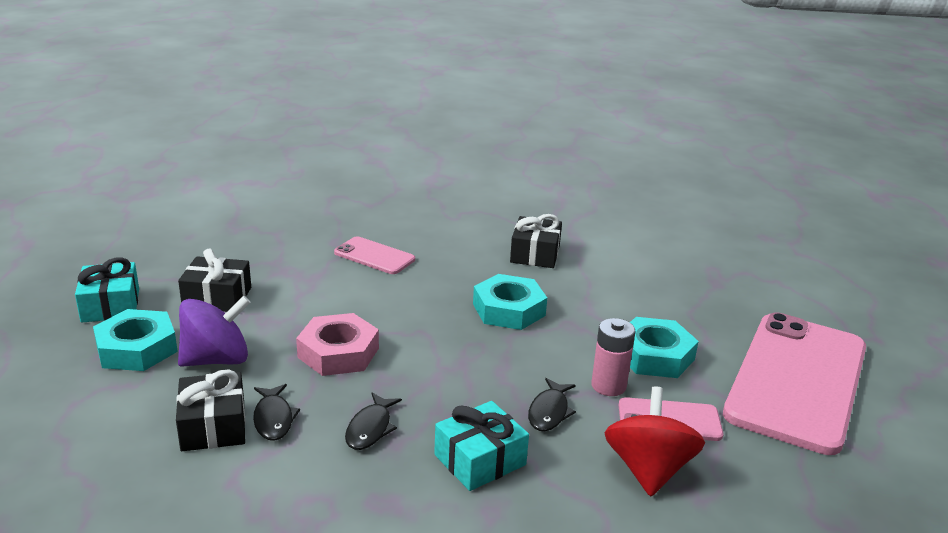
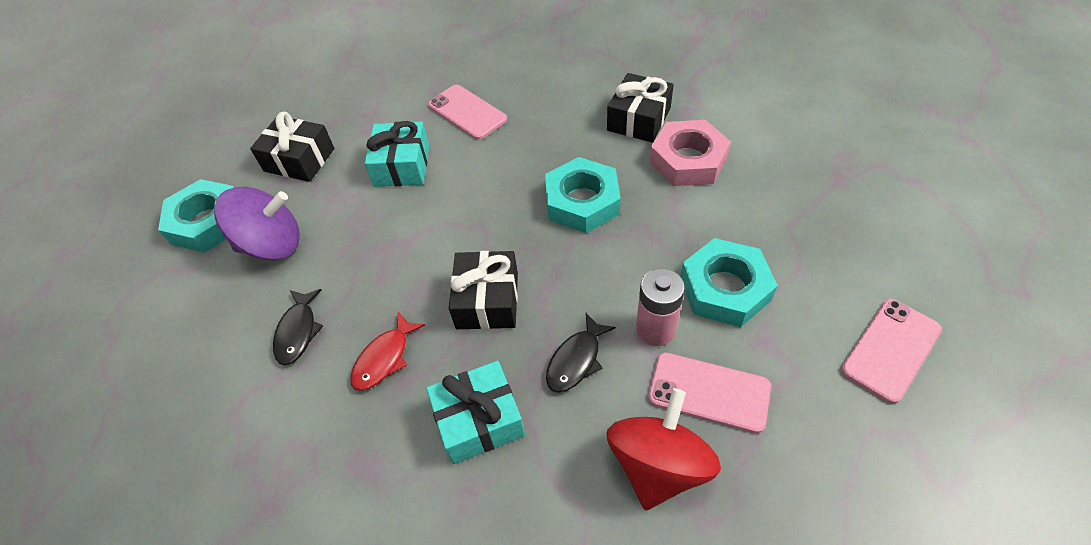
camera: 20 degrees right, 25 degrees up
(110, 305) = (203, 163): turquoise gift -> turquoise gift (402, 165)
(213, 426) = (241, 334): black gift -> black gift (487, 300)
(338, 353) = (388, 247): pink nut -> pink nut (688, 160)
(370, 428) = (384, 358): black fish -> red fish
(797, 380) = (891, 350): pink phone -> pink phone, size x0.45

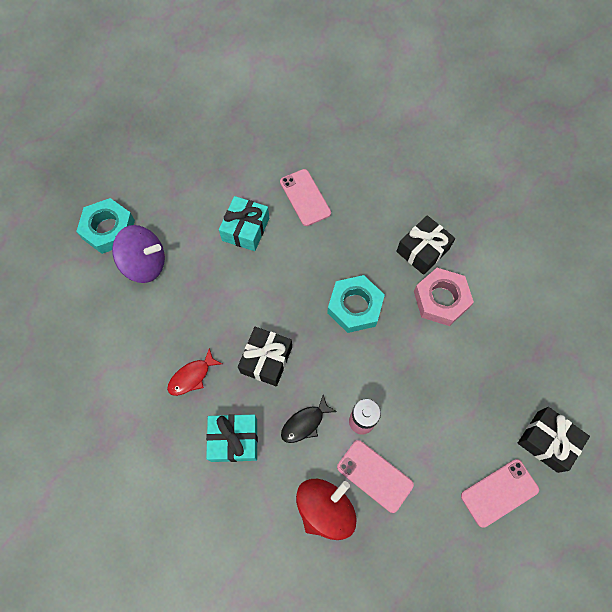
camera: 15 degrees right, 15 degrees up
(298, 332) = (146, 337): black fish -> none
(299, 160) = (179, 198): black gift -> black gift (547, 441)
(725, 288) = (418, 409): turquoise nut -> none

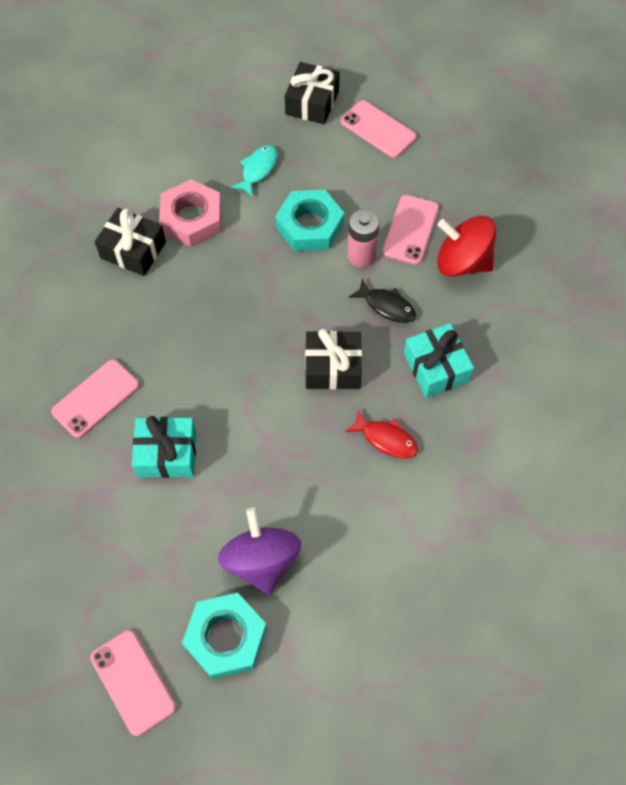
camera: 110 degrees left, 5 degrees down
(110, 175) = (133, 682): none -> pink phone
(355, 306) = (231, 298): turquoise nut -> turquoise nut (309, 226)
(478, 366) = (258, 169): none -> turquoise fish

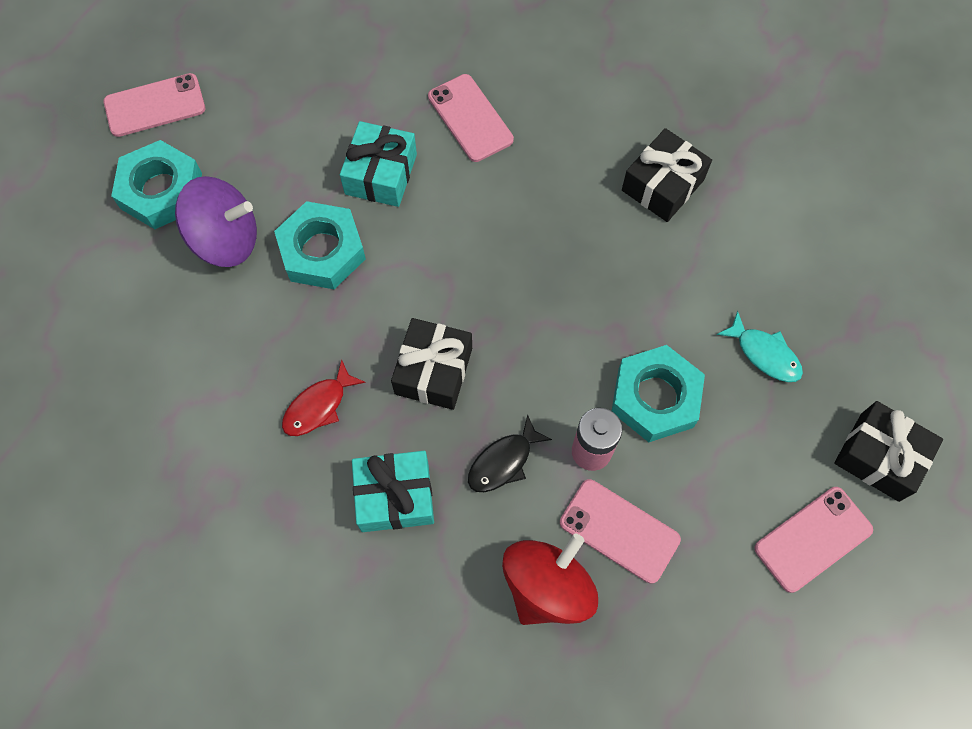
camera: 105 degrees right, 5 degrees up
(192, 218) = (698, 257): pink nut -> none
(252, 478) = (322, 251): none -> turquoise nut

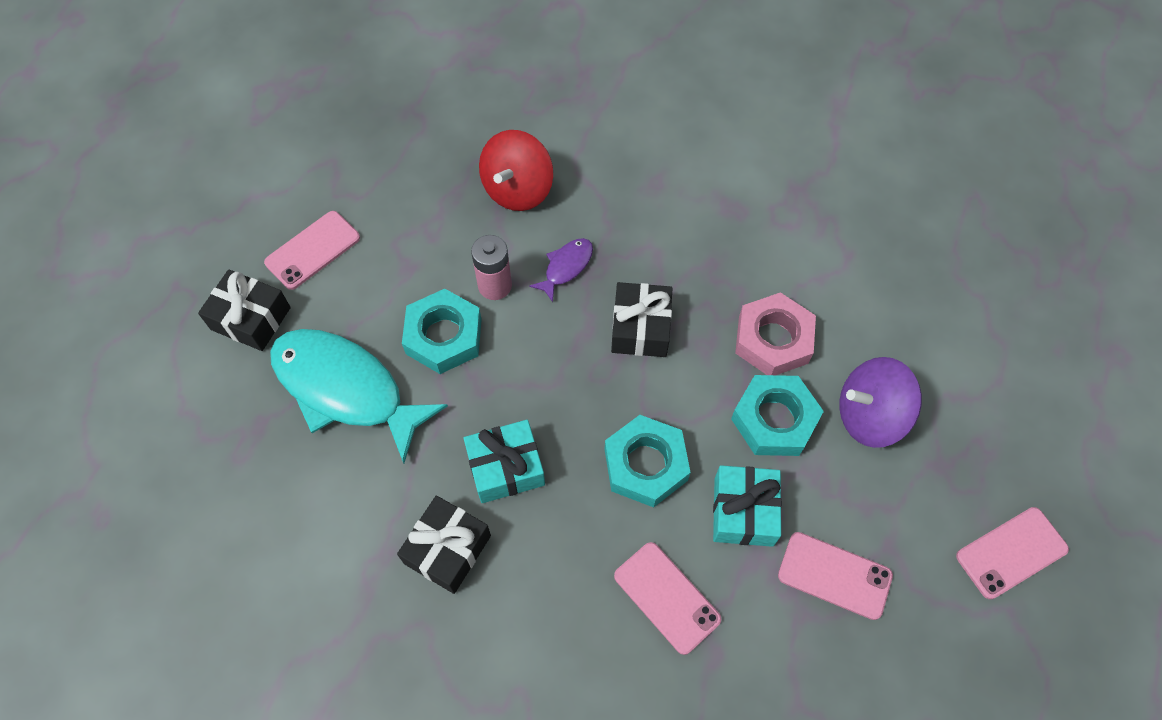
camera: 170 degrees right, 5 degrees down
(161, 190) = (955, 455): turquoise nut -> turquoise nut (645, 465)
(293, 333) = (773, 340): none -> pink nut
(318, 406) = (729, 285): red fish -> none
(395, 496) = (647, 230): turquoise gift -> turquoise gift (506, 468)
(503, 461) = (566, 267): black fish -> purple fish
(619, 530) = (466, 233): pink phone -> pink phone (834, 575)
(764, 354) = (346, 389): turquoise fish -> turquoise fish, size x2.26

